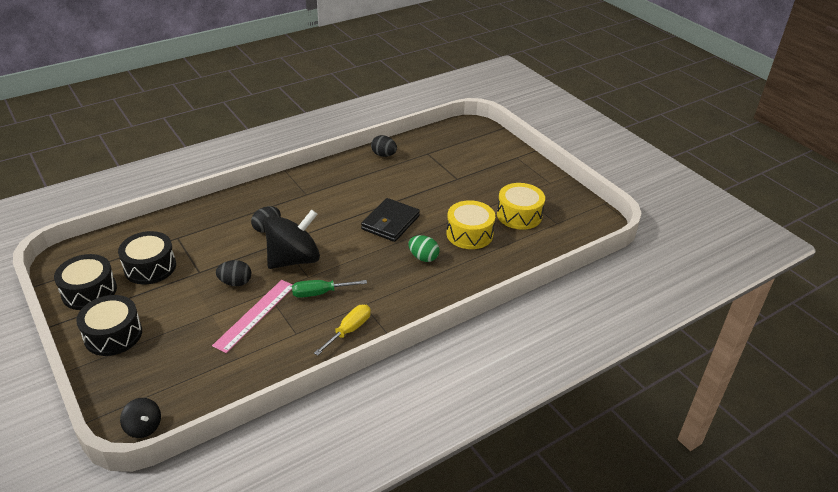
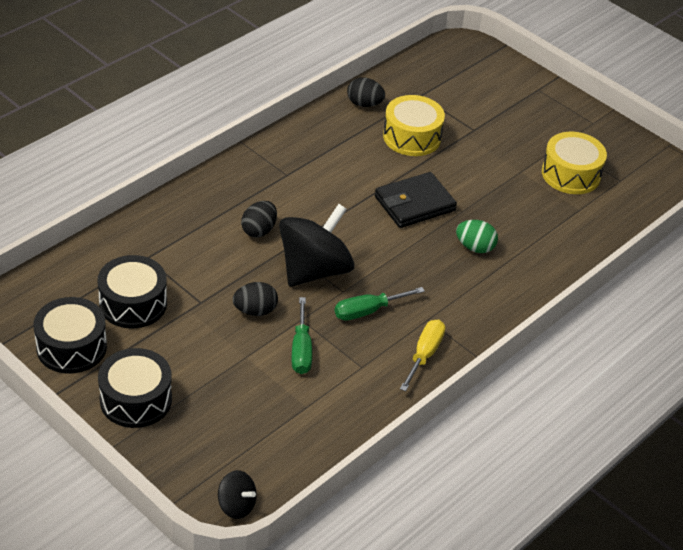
camera: 15 degrees left, 5 degrees up
(255, 315) = (301, 350): pink ruler -> green screwdriver
(390, 223) = (414, 204): black wallet -> black wallet turned 45 degrees clockwise
(469, 234) = (519, 208): yellow drum -> yellow drum (412, 137)

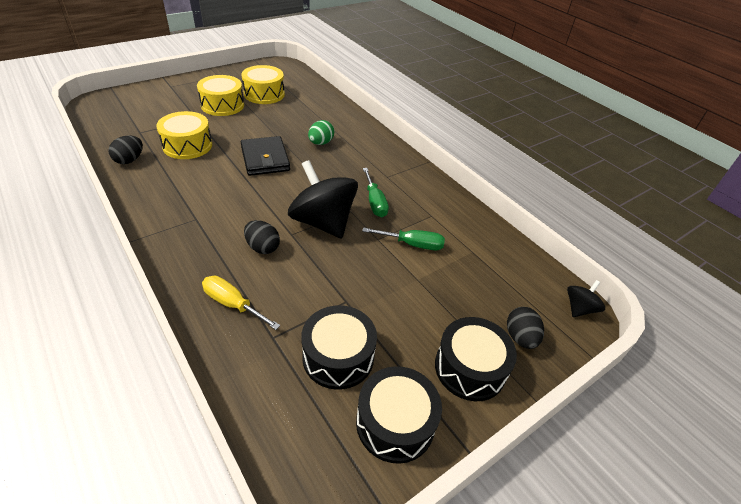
camera: 80 degrees left, 0 degrees up
(255, 311) = (364, 265): black egg -> black egg (520, 337)
(424, 354) = (421, 184): yellow screwdriver -> yellow screwdriver (233, 304)
(518, 143) = (222, 105): none -> yellow drum

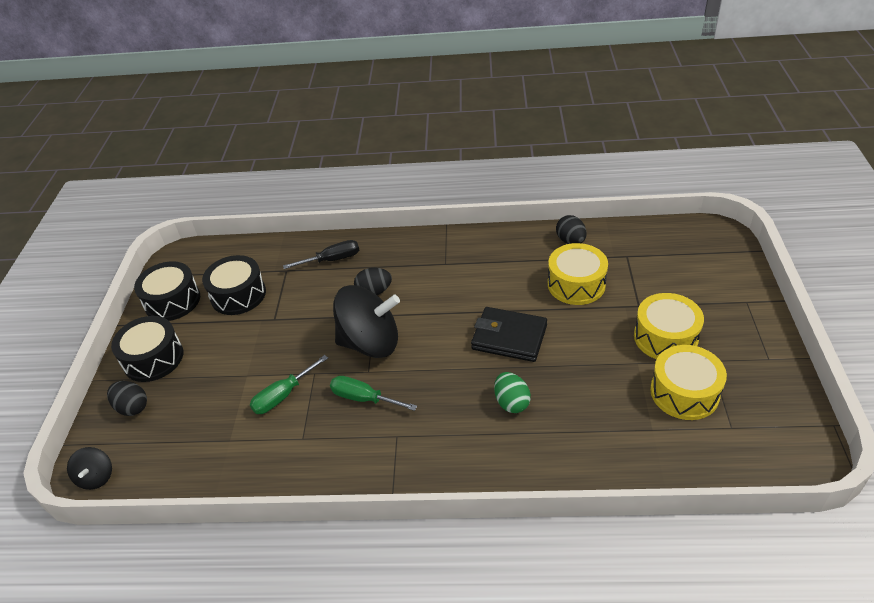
camera: 135 degrees right, 0 degrees up
(233, 304) = (332, 260): yellow screwdriver -> black screwdriver

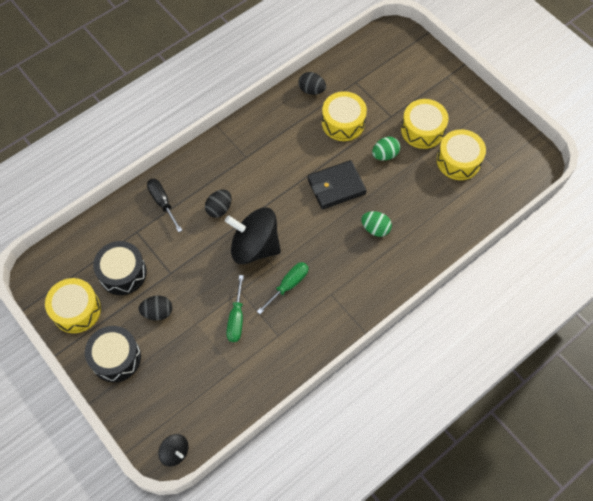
camera: 45 degrees left, 20 degrees up
(132, 407) = (143, 397): black egg -> black egg (157, 312)
(172, 301) = (76, 310): black drum -> yellow drum
(332, 260) = (162, 202): black screwdriver -> black screwdriver turned 60 degrees counterclockwise
(363, 398) = (288, 285): green screwdriver -> green screwdriver turned 150 degrees clockwise
(370, 343) = (255, 246): black spinning top -> black spinning top turned 120 degrees counterclockwise
(595, 337) = (385, 155): none -> green egg

